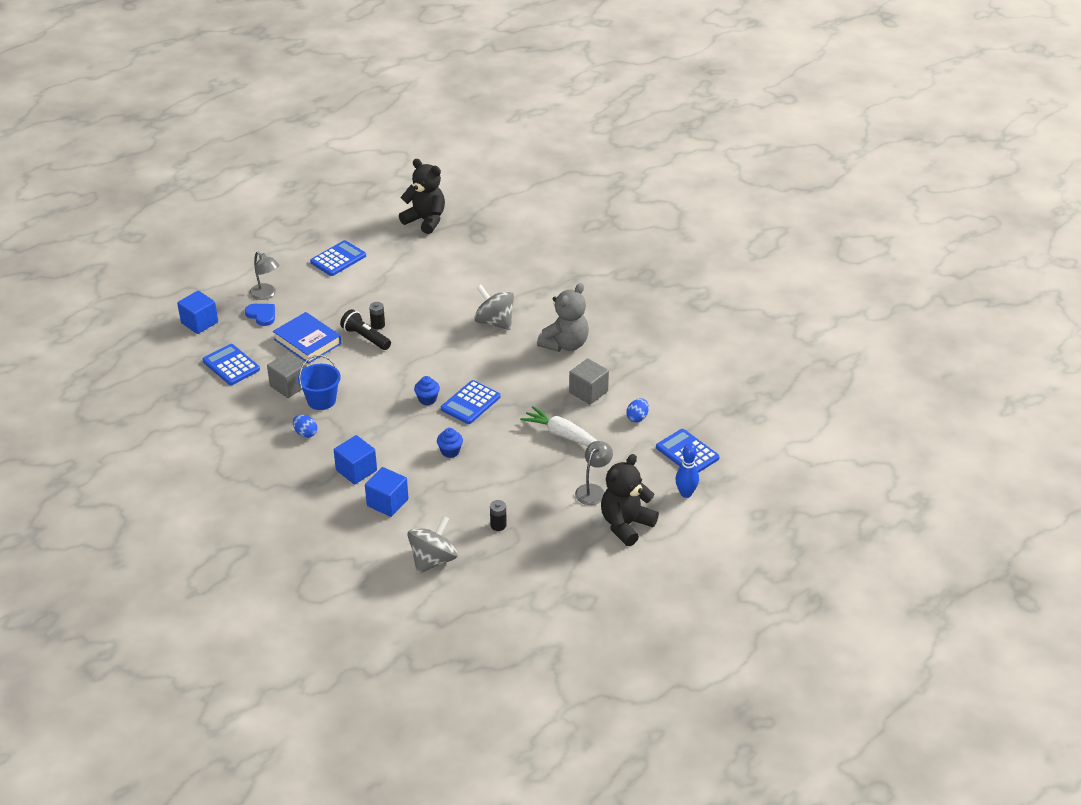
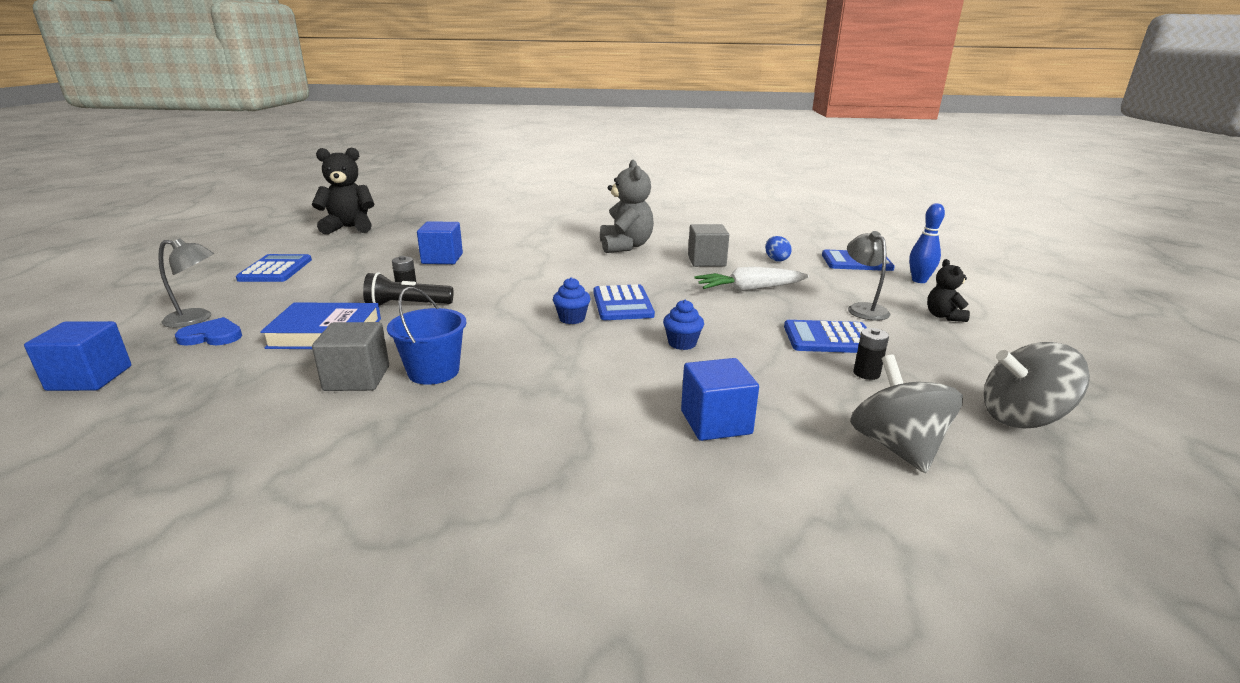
camera: 45 degrees left, 15 degrees down
(231, 365) = (214, 398): blue calculator -> blue calculator (829, 338)
(305, 433) = (464, 412): blue egg -> none
(356, 470) = (610, 413): blue cube -> blue cube (442, 259)
(494, 322) = (535, 255): grey spinning top -> grey spinning top (1022, 418)
(626, 525) = (943, 316): black teddy bear -> black teddy bear, size x0.53

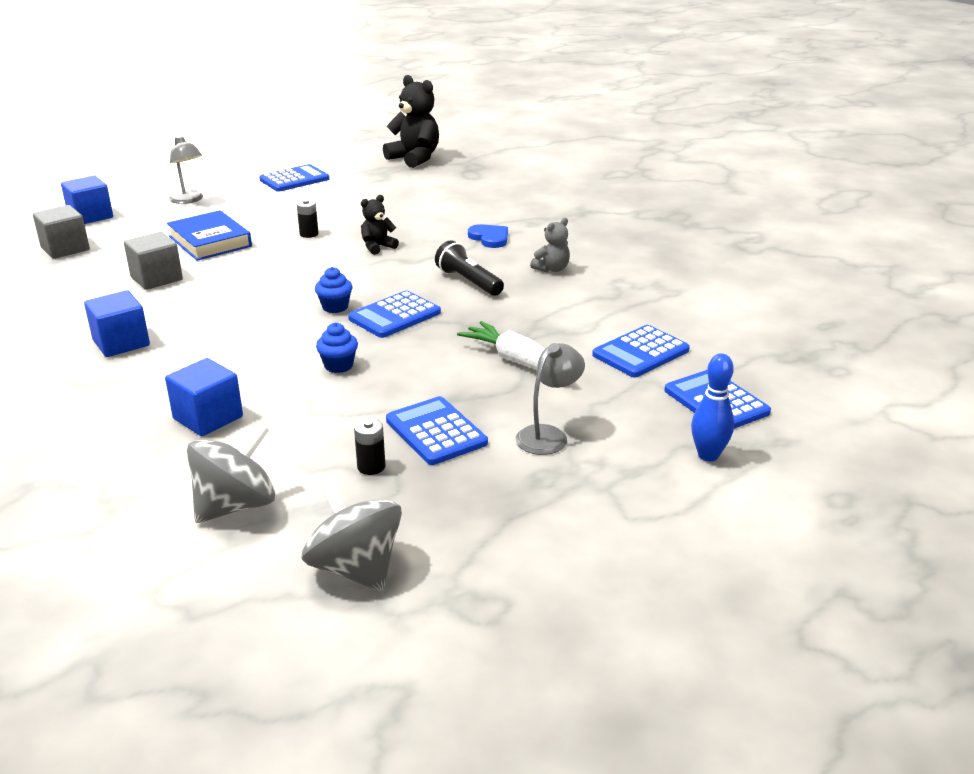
camera: 55 degrees right, 5 degrees up
(212, 336) = (170, 216): blue heart -> blue heart (489, 238)
(407, 305) = (286, 243): black flashlight -> black flashlight (468, 282)
(433, 372) = (189, 296): blue bucket -> none
(442, 259) = (396, 215): blue cube -> blue cube (121, 343)
(625, 246) = (552, 269): grey teddy bear -> grey teddy bear, size x0.53
(706, 261) = (572, 318): grey cube -> grey cube (65, 249)
(776, 259) = (640, 352): blue egg -> blue calculator
(943, 316) = (593, 489): black teddy bear -> black teddy bear (377, 247)

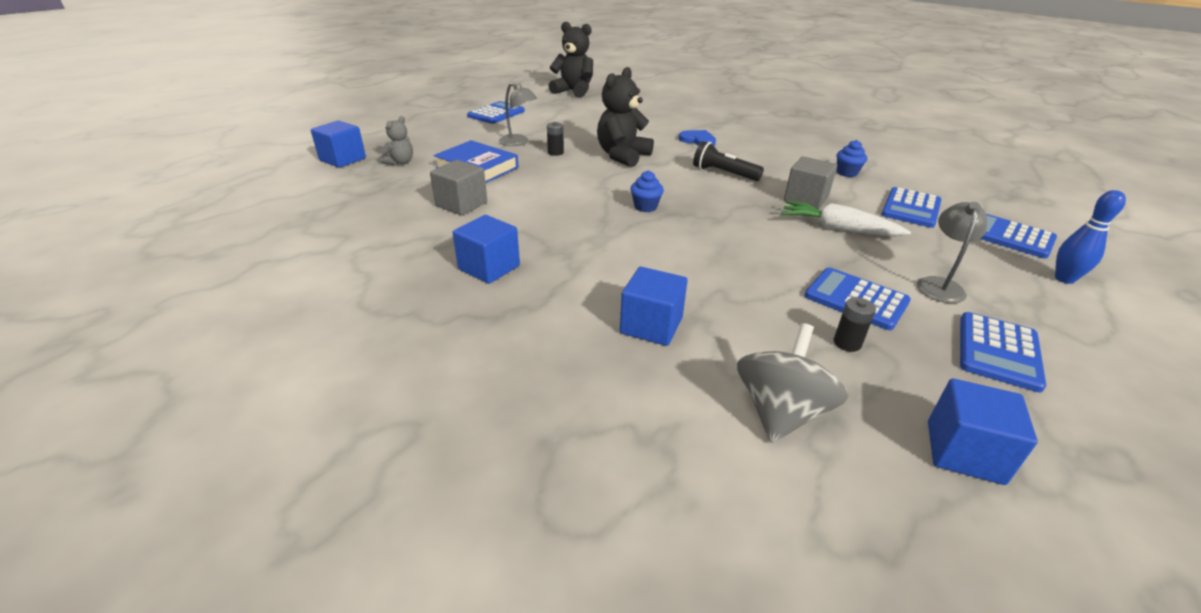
camera: 20 degrees left, 5 degrees up
(65, 249) = (345, 189): grey cube -> grey cube (806, 199)
(189, 200) = (422, 137): grey lamp -> grey lamp (519, 142)
(338, 366) = (707, 255): blue cupcake -> blue cupcake (847, 173)
(355, 568) = (964, 452): grey spinning top -> blue cube
(377, 247) = (622, 156): black teddy bear -> black teddy bear, size x1.88
(394, 316) = (701, 207): blue calculator -> blue calculator (998, 351)
(552, 269) = (770, 157): grey teddy bear -> grey teddy bear (400, 162)

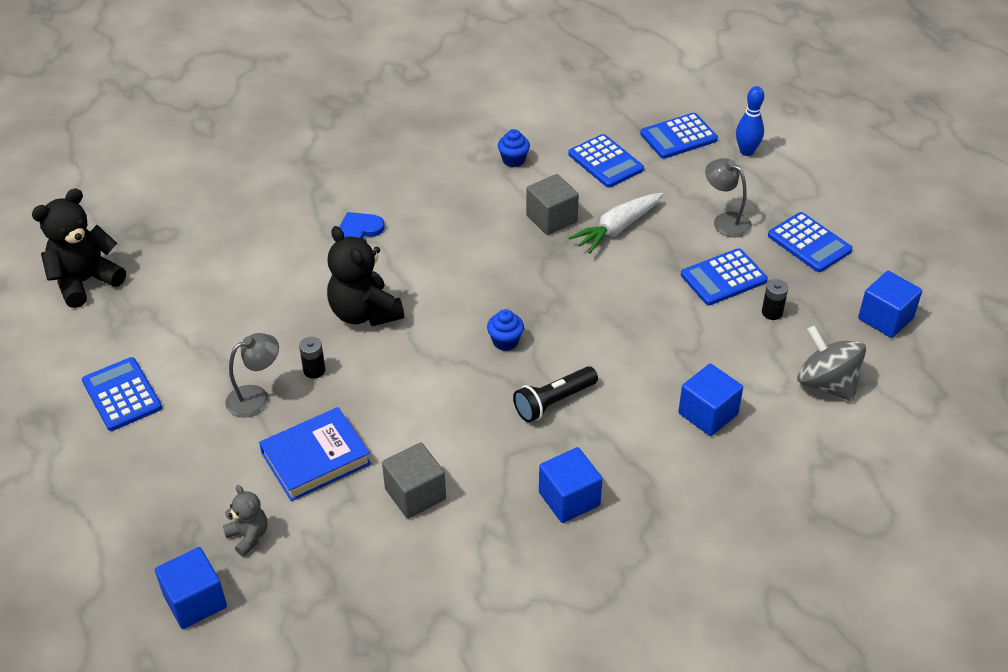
camera: 65 degrees left, 10 degrees up
(723, 173) = (462, 249): black flashlight -> black flashlight (553, 402)

